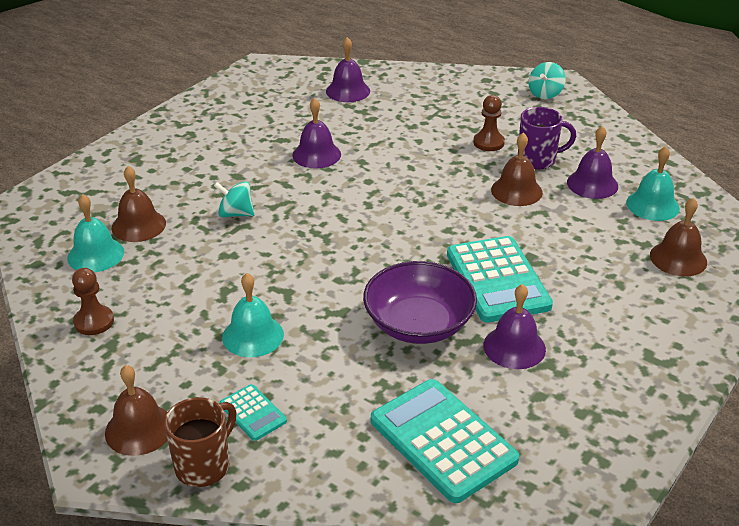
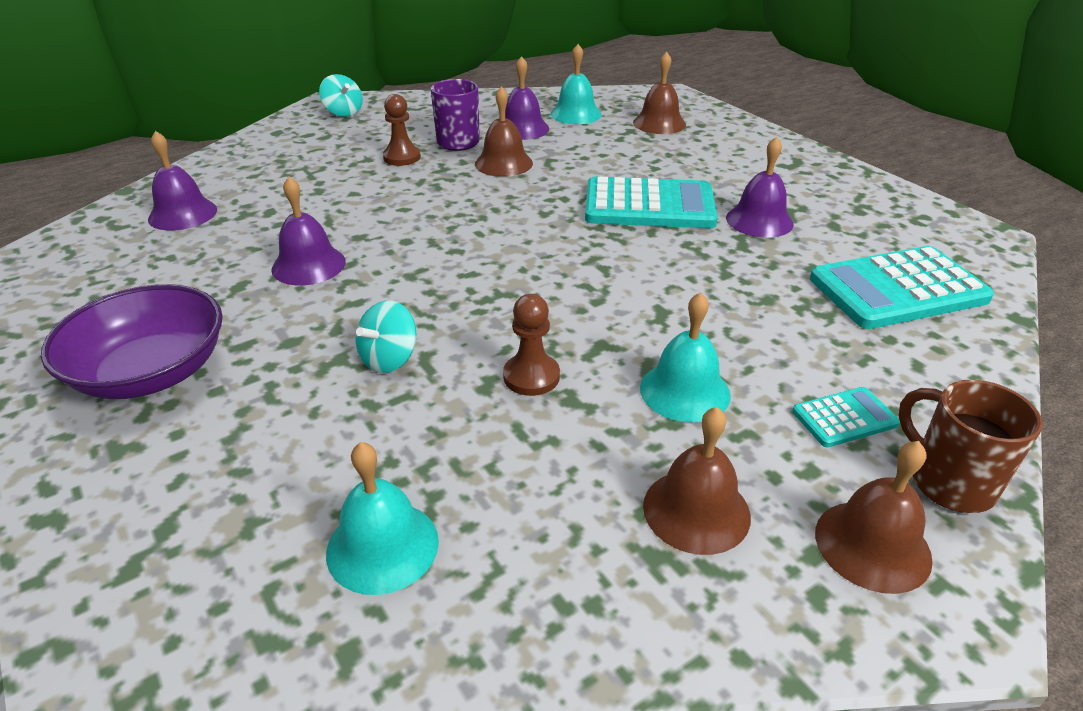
camera: 70 degrees left, 0 degrees up
(94, 322) = (584, 573): brown pawn -> brown pawn (531, 376)
(138, 225) = (335, 473): brown bell -> brown bell (696, 510)
(418, 324) = (704, 264): purple bowl -> purple bowl (151, 372)

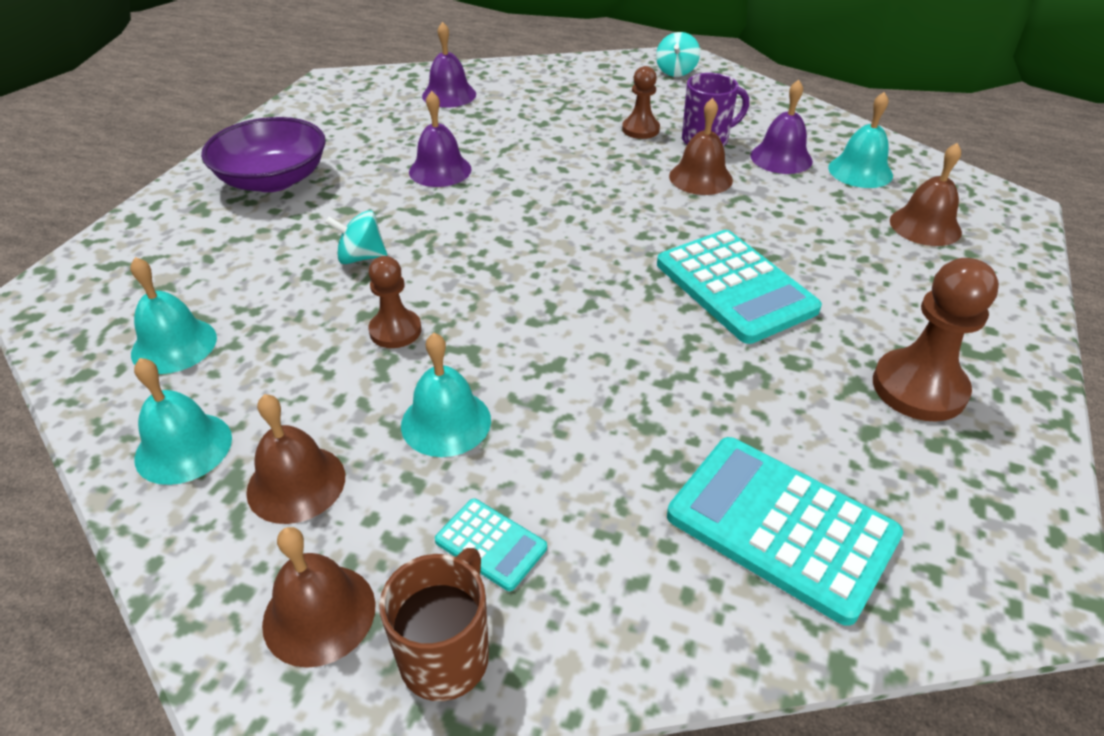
camera: 55 degrees right, 5 degrees up
(576, 584) = (183, 447): none -> turquoise bell
(759, 220) = (802, 370): purple bell -> none
(808, 193) = (919, 388): none -> brown pawn

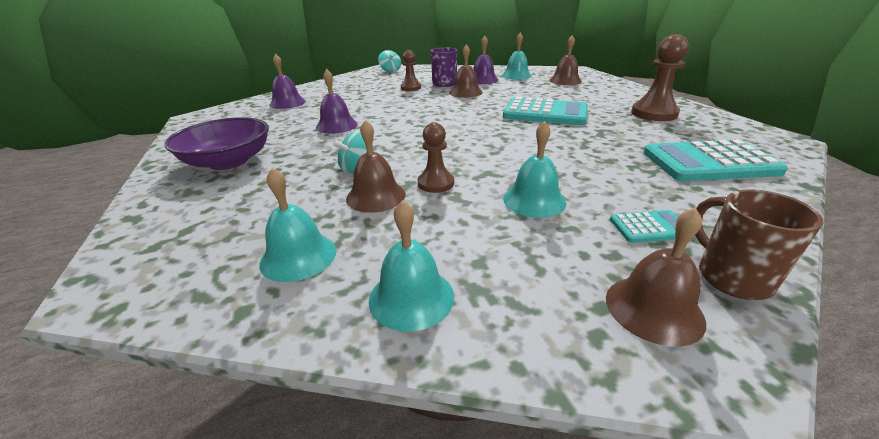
camera: 40 degrees left, 10 degrees down
(296, 483) = (517, 266): brown bell -> brown bell (376, 196)

